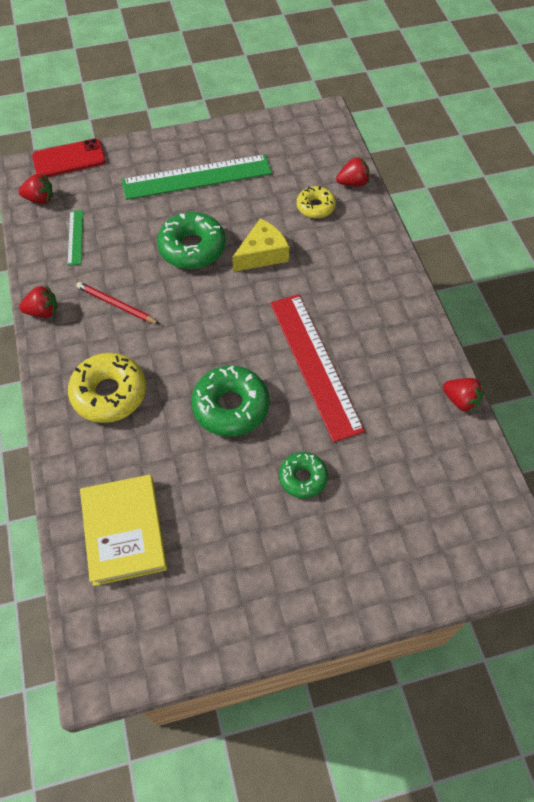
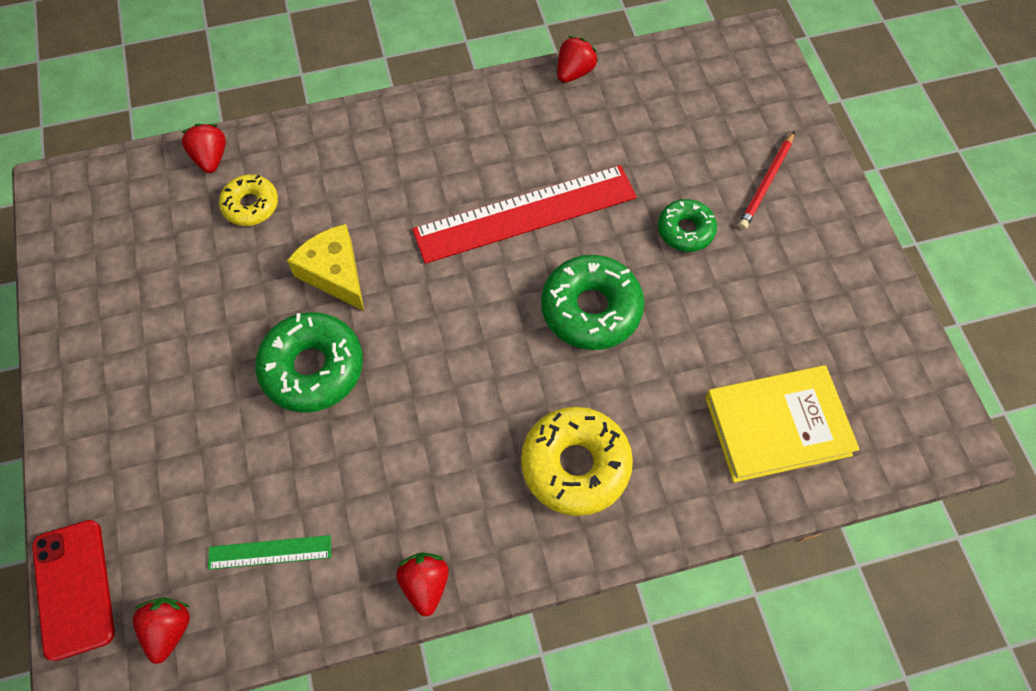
camera: 90 degrees left, 5 degrees up
(116, 305) = (417, 470): red pencil -> red pencil (766, 183)
(197, 177) = (160, 368): green ruler -> none

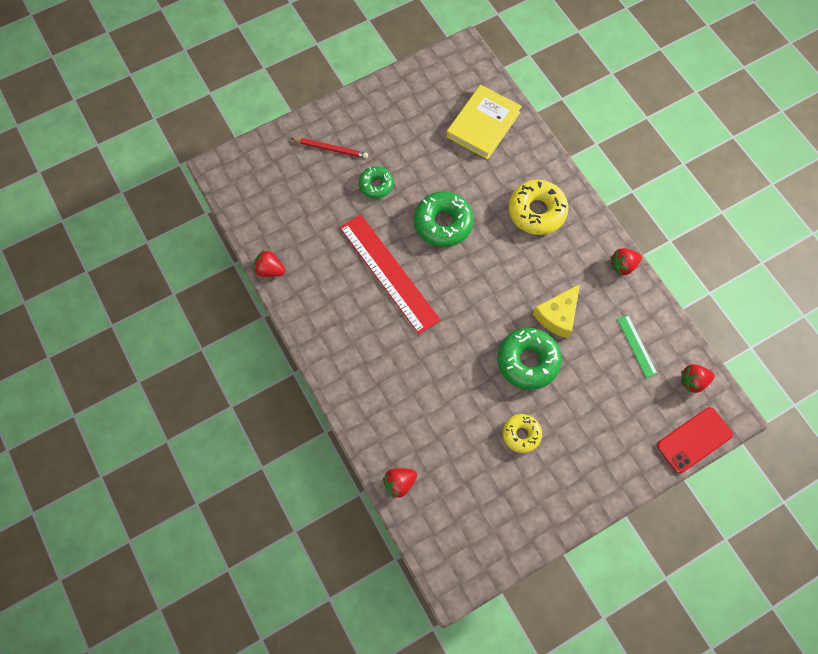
camera: 105 degrees left, 5 degrees up
(251, 205) = (429, 440): yellow donut -> yellow donut (521, 434)
(335, 273) = (463, 370): yellow cheese -> yellow cheese (557, 315)
(777, 426) = (483, 124): yellow book -> yellow book turned 60 degrees clockwise

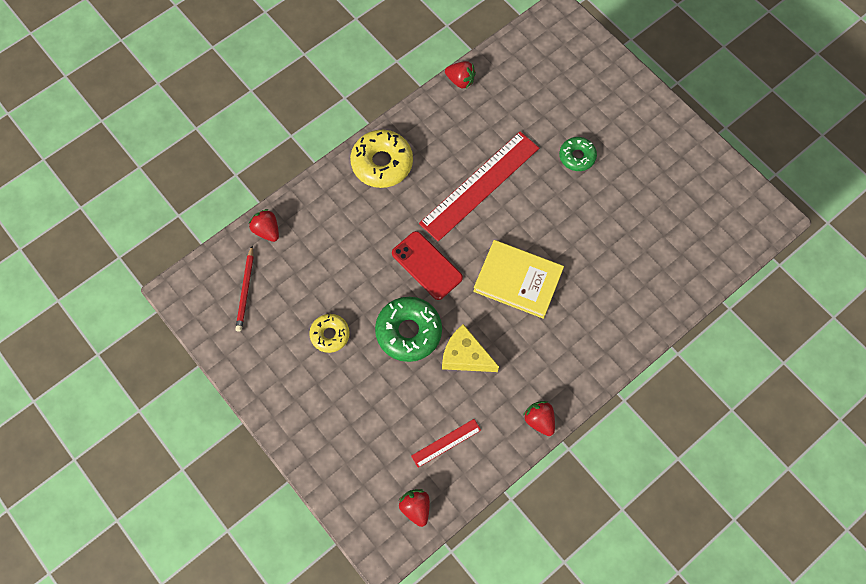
camera: 80 degrees right, 0 degrees up
(270, 270) = (460, 80): red strawberry -> red strawberry turned 105 degrees clockwise
(331, 149) = (608, 107): red pencil -> red pencil (246, 290)
(443, 223) = (548, 227): green donut -> none
(483, 124) = (680, 250): yellow book -> yellow book (518, 281)
(536, 211) = (585, 320): yellow donut -> yellow donut (382, 163)
(636, 346) = (446, 443): green ruler -> red ruler
(694, 440) = (349, 512): red phone -> red phone (427, 265)

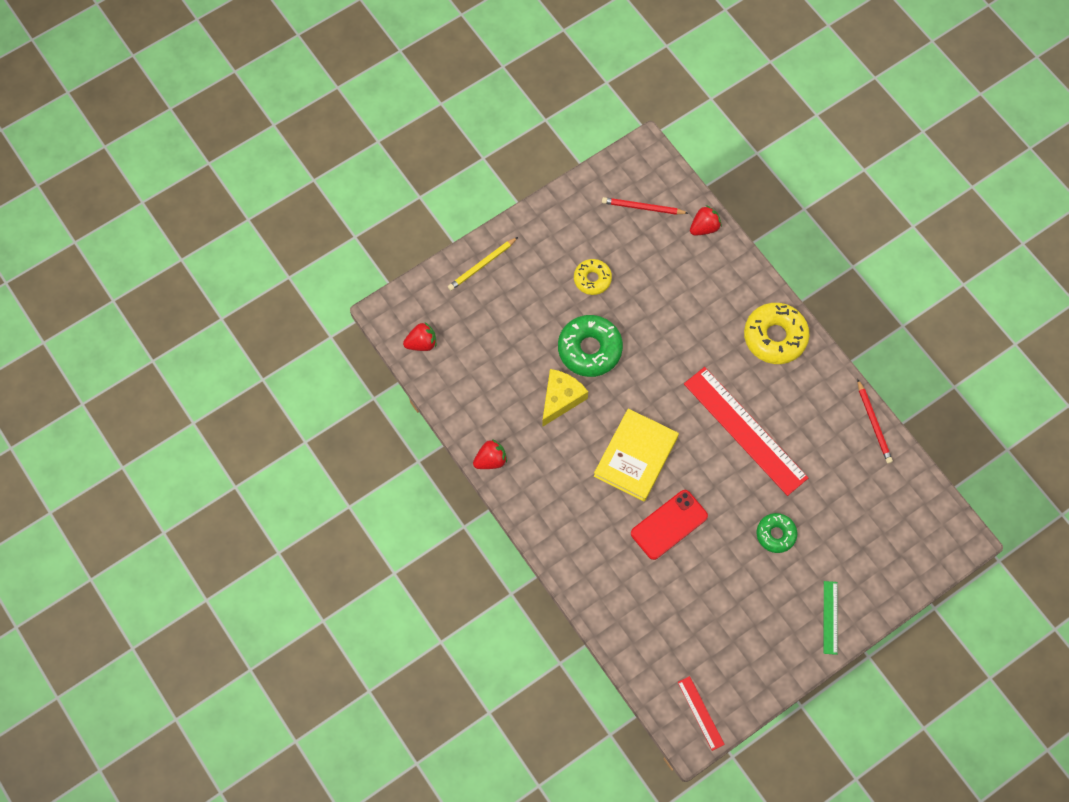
camera: 95 degrees right, 0 degrees up
(319, 451) = (482, 265): none -> yellow pencil
(427, 265) = (658, 371): red phone -> red phone (669, 524)
(446, 443) = (478, 374): red ruler -> red ruler (700, 713)
(460, 80) = (874, 423): red strawberry -> red pencil
(645, 112) = (830, 617): none -> green ruler

